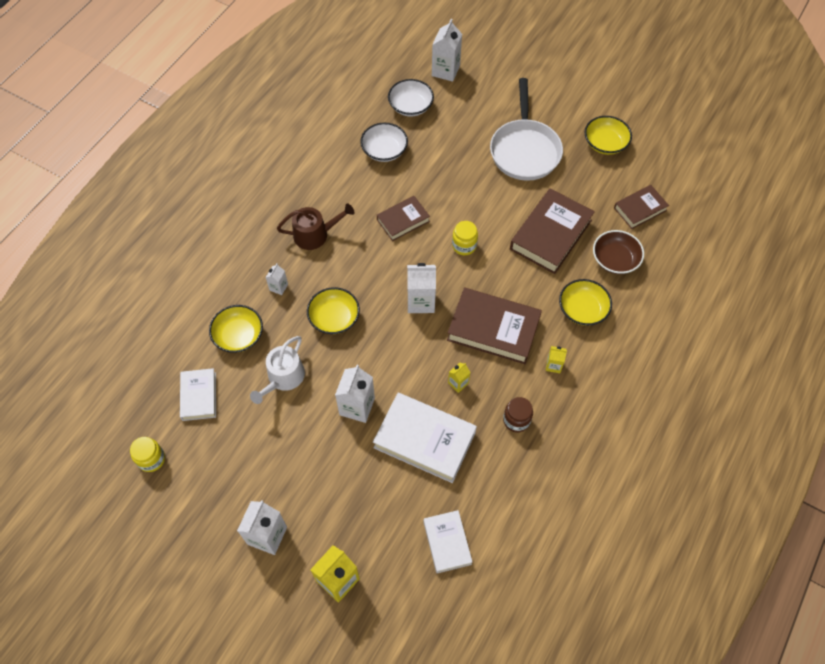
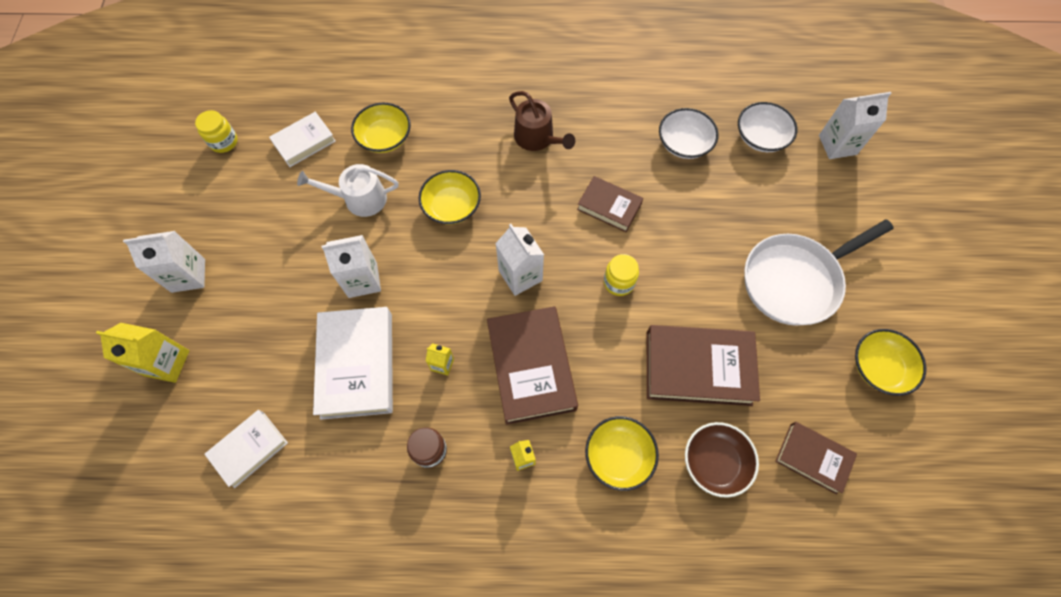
camera: 60 degrees right, 5 degrees up
(278, 287) = (457, 140): white carton -> none

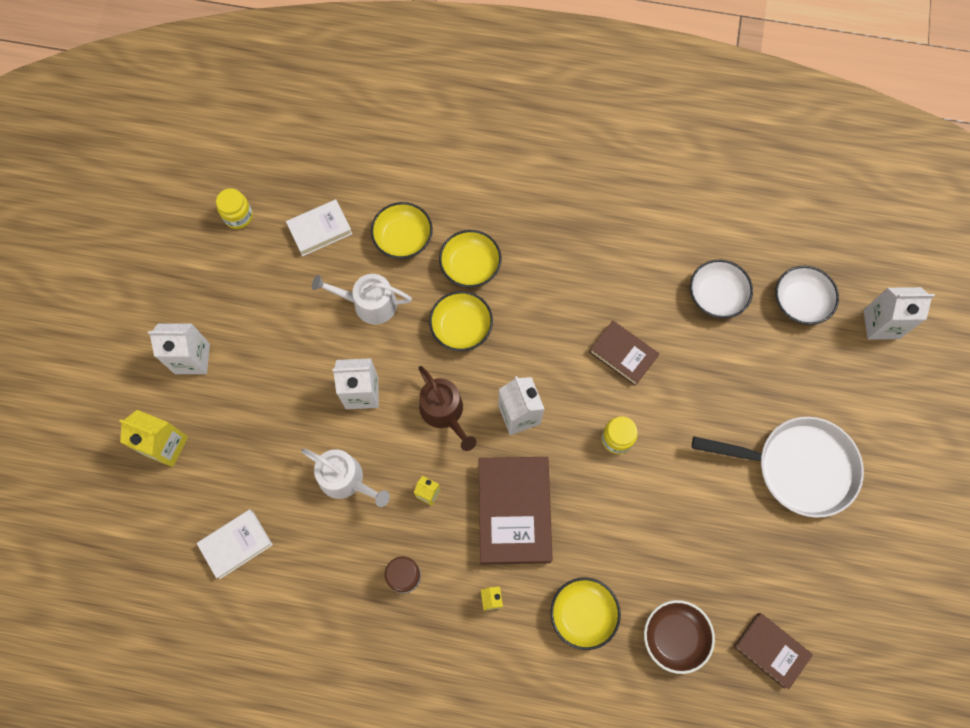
camera: 10 degrees right, 5 degrees up
(357, 365) = (346, 479): white book -> white watering can
(537, 138) = (562, 264): brown watering can -> brown watering can (444, 412)
(698, 368) = (678, 541): brown book -> none
(795, 280) = (797, 467): white pan -> white pan turned 150 degrees counterclockwise
(879, 367) = (860, 573): yellow bowl -> yellow bowl (470, 266)

